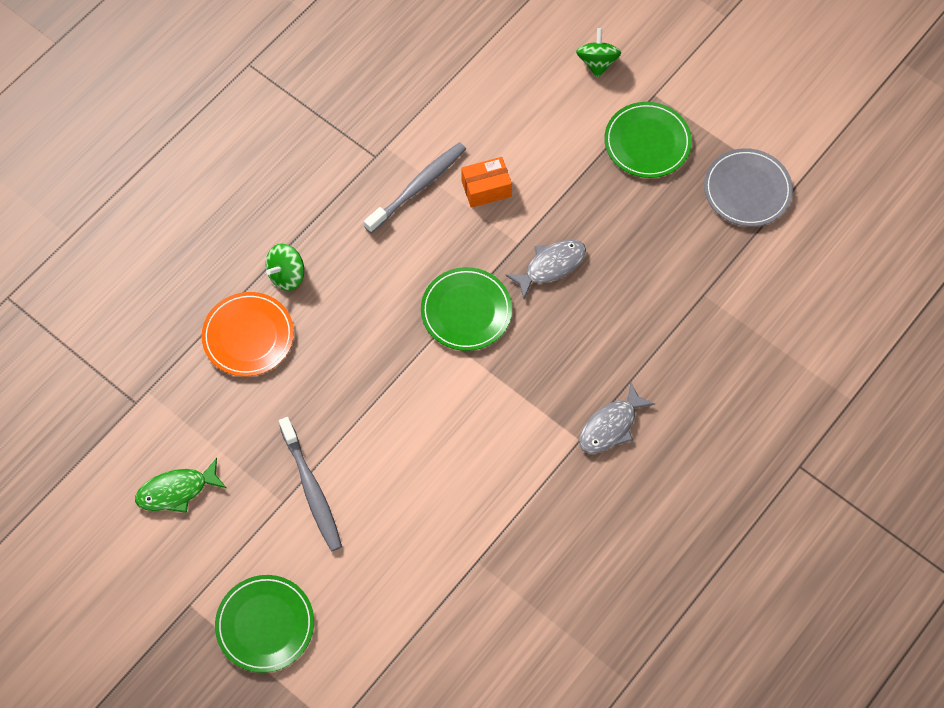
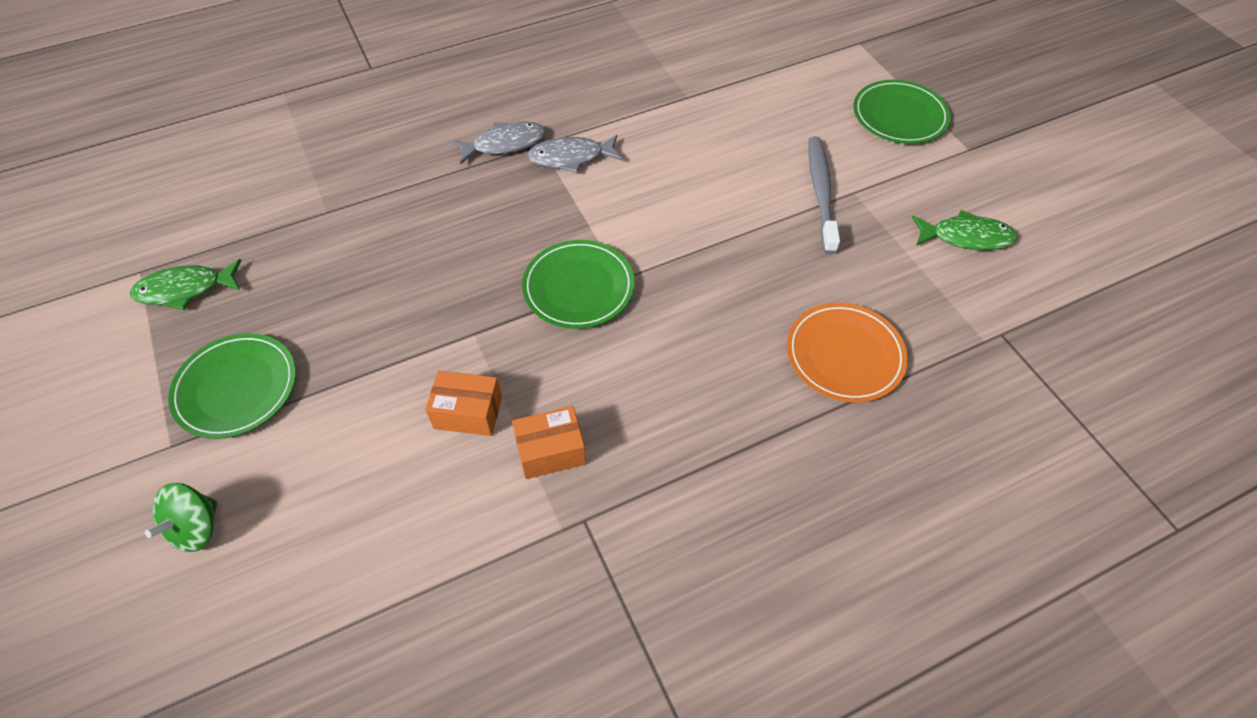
camera: 155 degrees left, 10 degrees down
(287, 275) = (772, 407): green spinning top -> none
(418, 187) = (551, 451): grey toothbrush -> orange box
(551, 266) = (456, 296): grey fish -> grey fish (571, 157)
(747, 190) = (185, 289): grey plate -> green fish

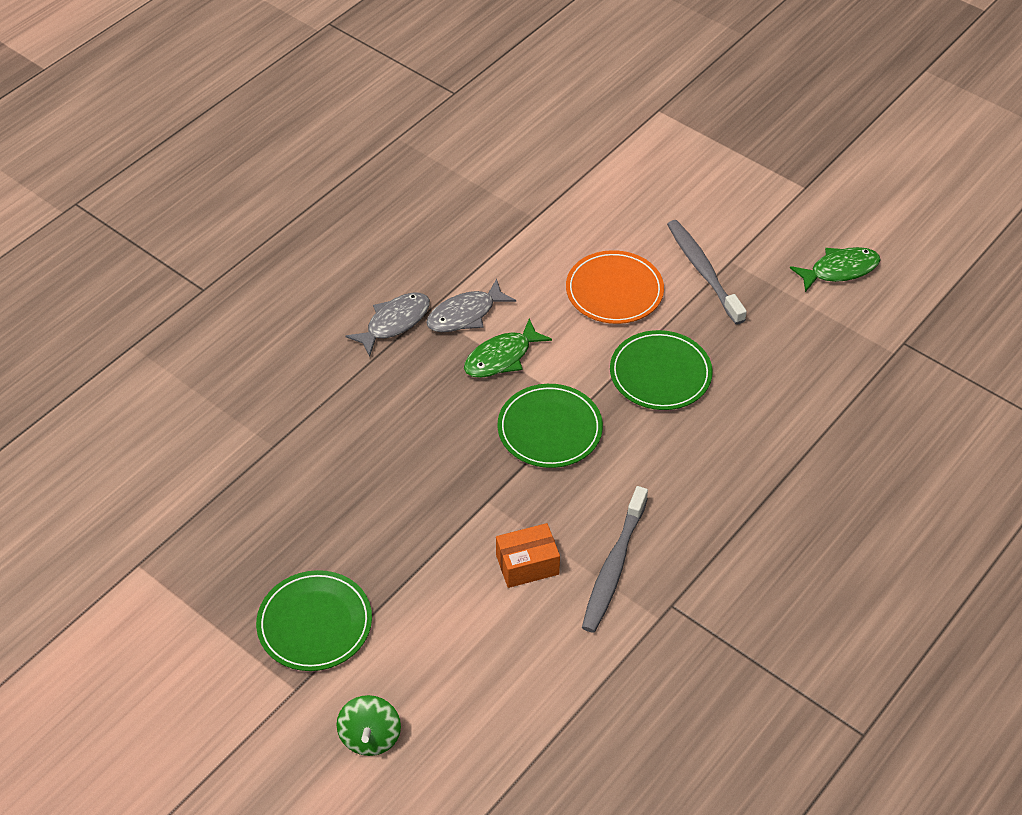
camera: 25 degrees left, 5 degrees down
(185, 289) = (196, 563): green fish -> green fish (501, 357)
(551, 451) = (613, 567): orange box -> grey toothbrush
(844, 355) = (795, 404): orange plate -> orange plate (614, 291)
(899, 116) = (731, 174): green plate -> green plate (660, 374)

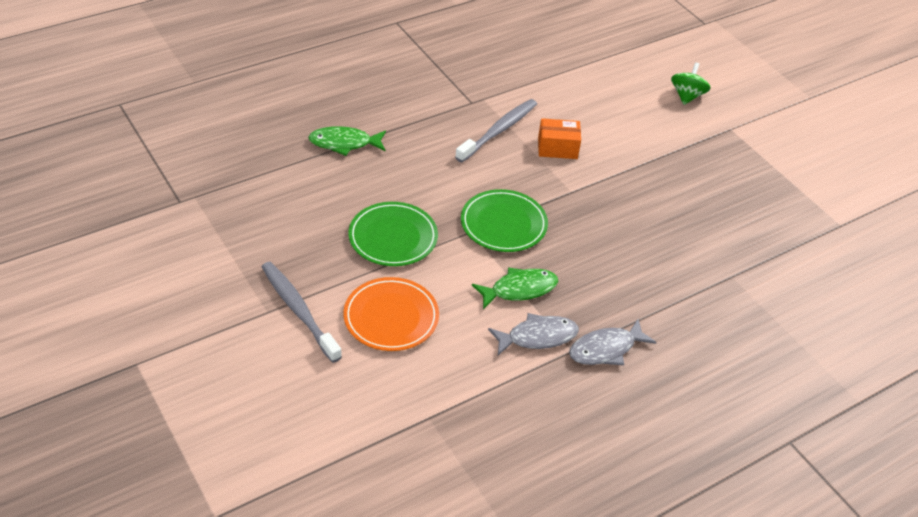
camera: 165 degrees left, 5 degrees down
(315, 623) = (713, 157): green plate -> none
(703, 271) = (298, 310): grey toothbrush -> grey toothbrush turned 150 degrees clockwise
(840, 270) = (177, 273): green fish -> green fish (344, 143)

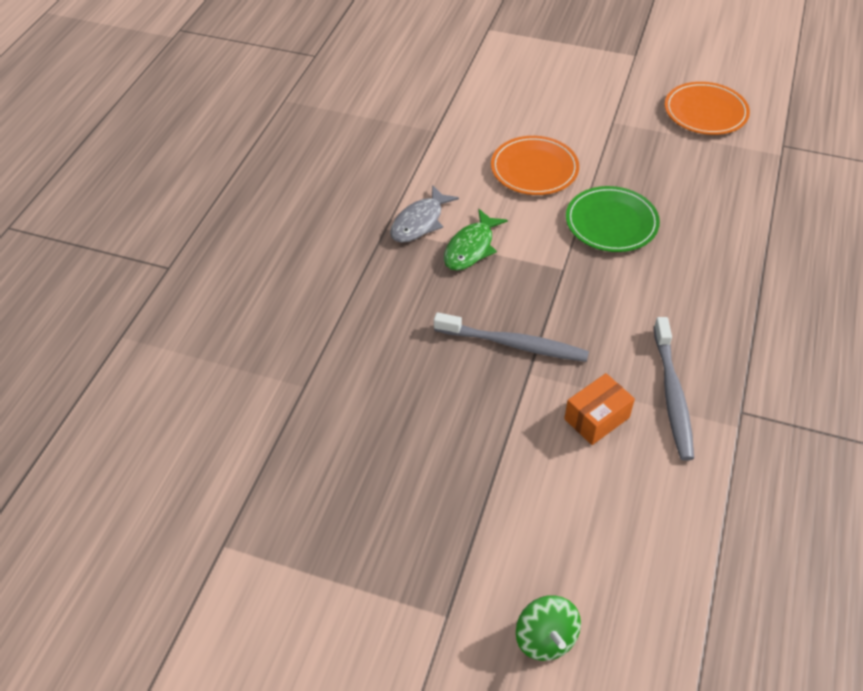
camera: 145 degrees right, 5 degrees up
(182, 265) = (705, 112): none -> orange plate
(298, 310) = (596, 135): grey toothbrush -> grey toothbrush (514, 344)
(344, 143) = (767, 274): green fish -> none
(503, 224) = (547, 294): green plate -> none
(606, 349) = (361, 246): grey fish -> none

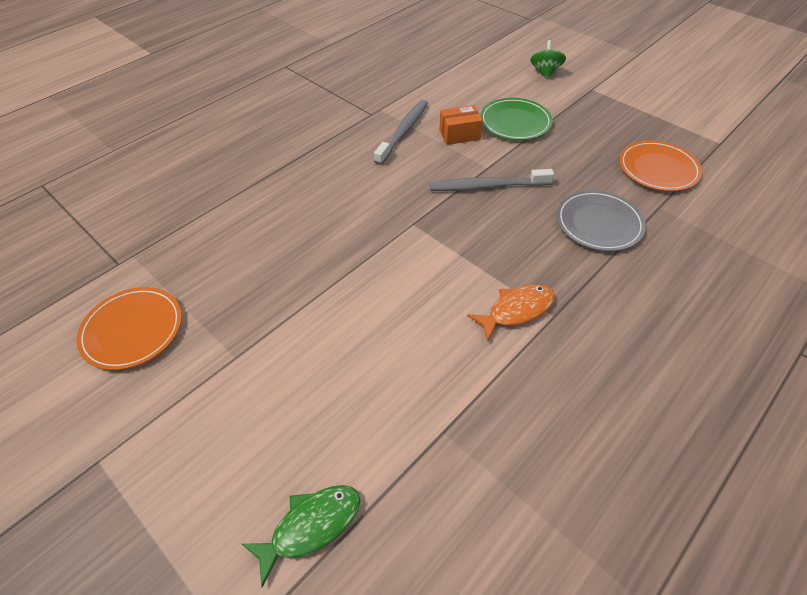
camera: 155 degrees left, 0 degrees up
(369, 338) = (598, 223): none -> grey plate
(419, 222) = (516, 310): grey fish -> orange fish
(471, 248) = (479, 267): green fish -> green fish (311, 526)
(514, 344) = (487, 186): grey toothbrush -> grey toothbrush turned 45 degrees counterclockwise
(534, 169) = (366, 328): orange plate -> orange plate (658, 169)
(611, 222) = (341, 247): green plate -> green plate (515, 122)

